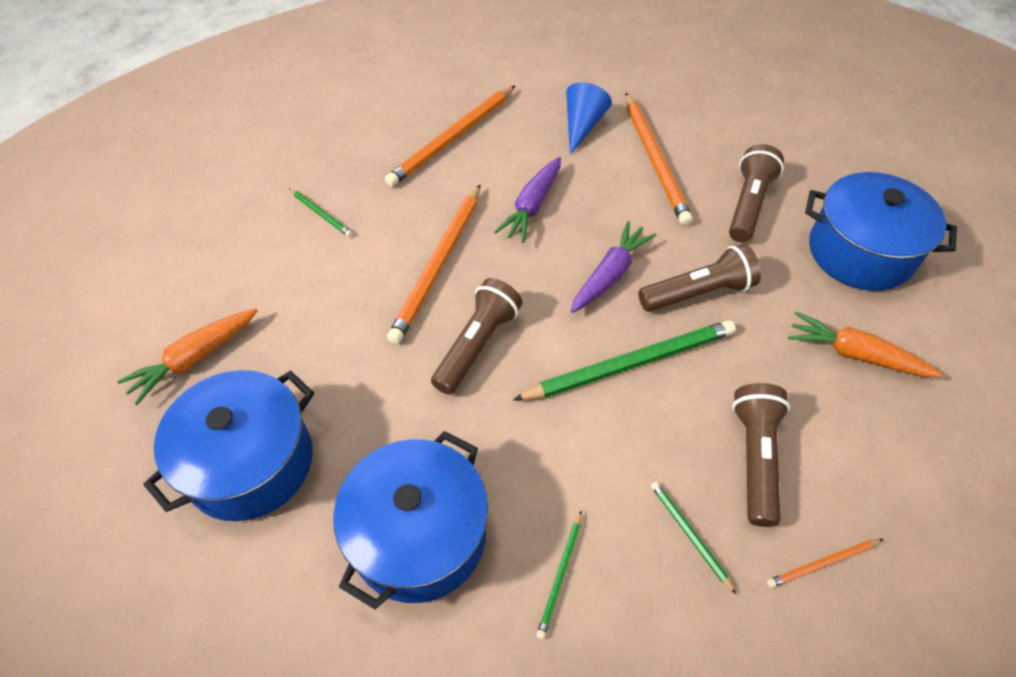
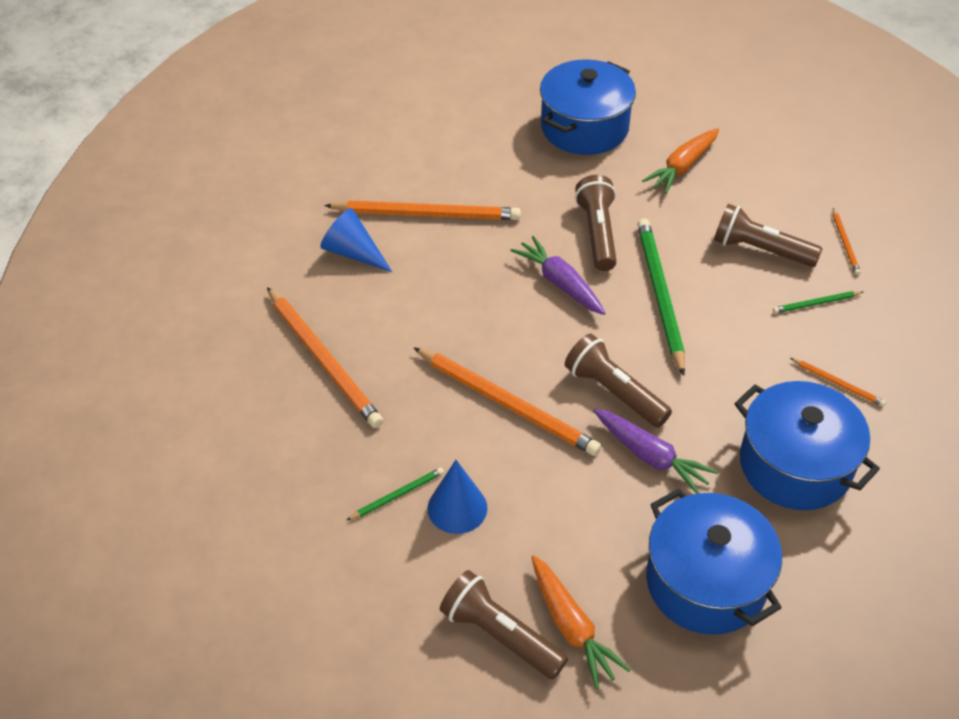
camera: 75 degrees left, 5 degrees down
(313, 254) = (457, 508): none -> blue cone
(532, 206) = (454, 317): purple carrot -> purple carrot (651, 456)
(560, 575) = (838, 384): green pencil -> orange pencil
(748, 204) = (508, 172): brown flashlight -> brown flashlight (500, 634)

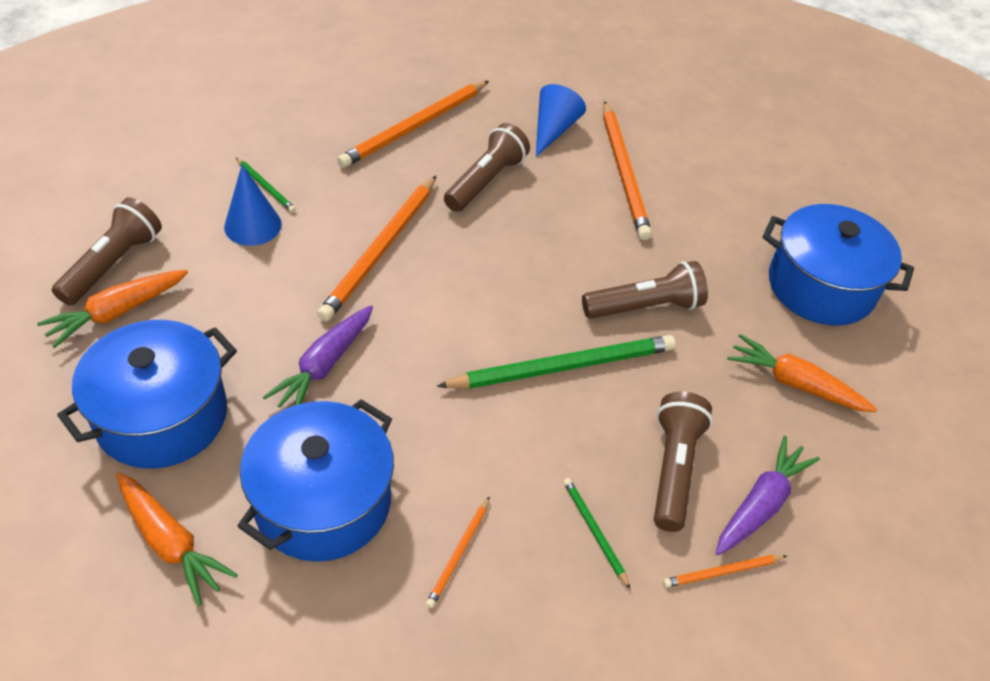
camera: 75 degrees right, 0 degrees up
(560, 283) = (557, 279): purple carrot -> purple carrot (761, 504)
(614, 392) = (409, 331): brown flashlight -> brown flashlight (486, 181)
(837, 571) = (171, 542): none -> orange carrot

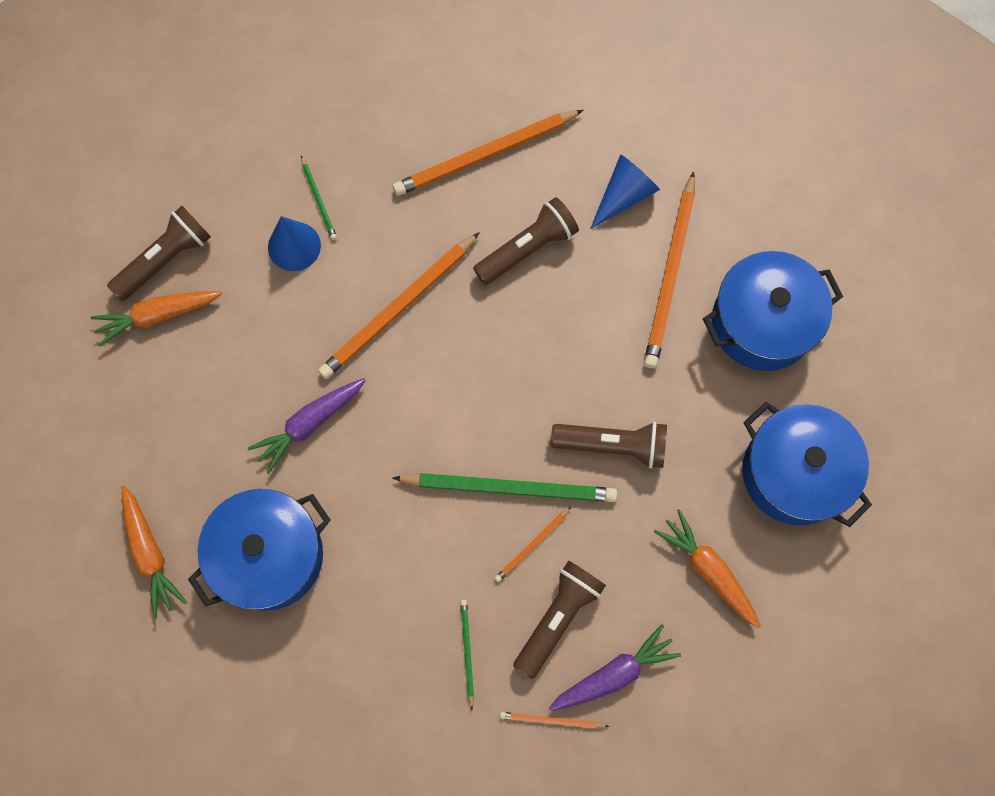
camera: 25 degrees right, 25 degrees up
(162, 416) = (169, 435): blue pot -> blue pot (762, 322)
(458, 554) = (355, 635): orange pencil -> orange pencil (532, 545)

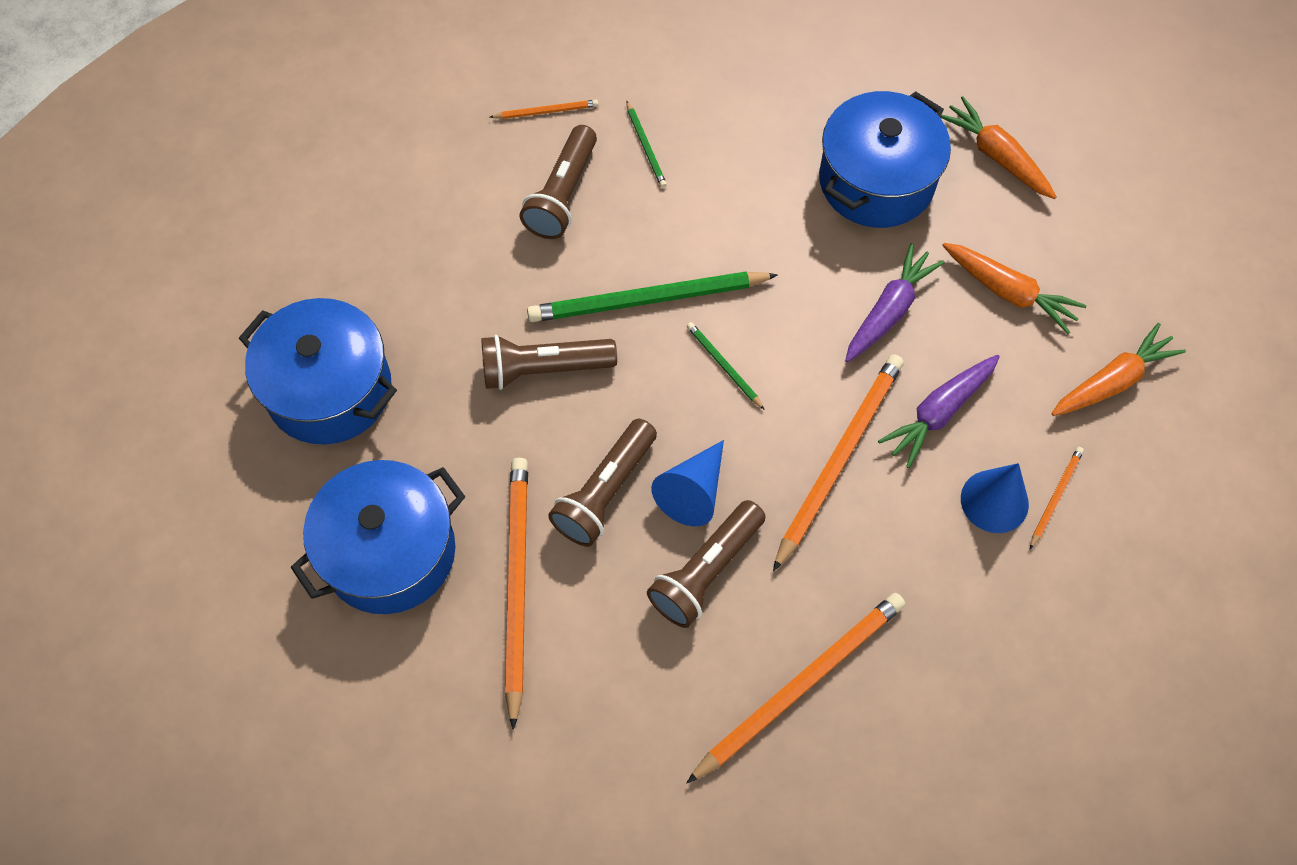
camera: 165 degrees right, 10 degrees down
(166, 259) = (1138, 446): brown flashlight -> brown flashlight (604, 492)
(319, 200) = (990, 567): green pencil -> green pencil (723, 366)
(532, 545) = (607, 252): orange pencil -> orange pencil (1055, 497)
(614, 673) = (493, 161): purple carrot -> purple carrot (939, 413)
(624, 195) = (600, 676): blue cone -> blue cone (693, 491)
(708, 570) = (413, 272): orange carrot -> orange carrot (1009, 292)

